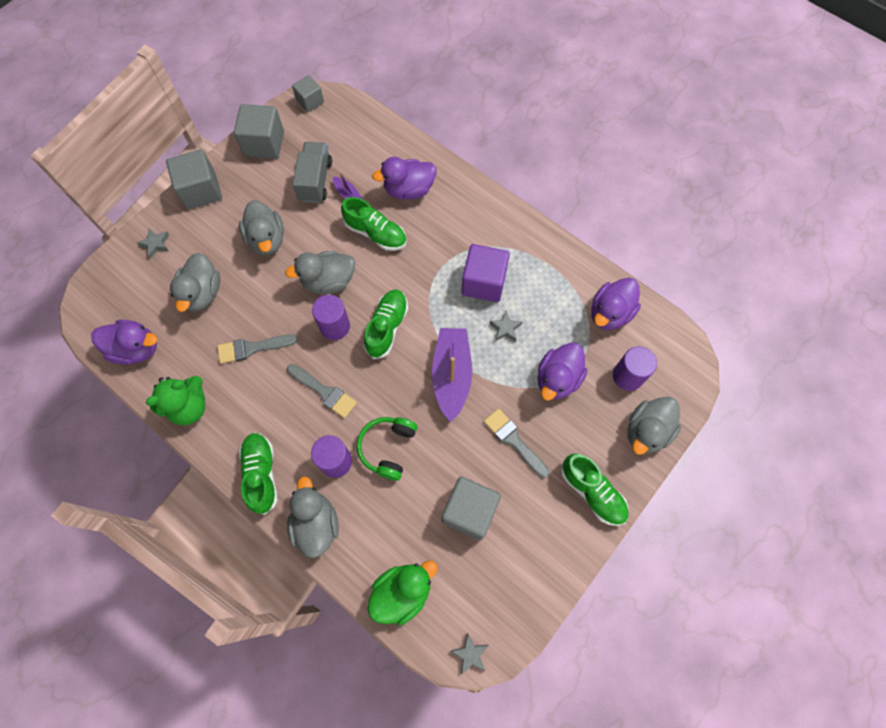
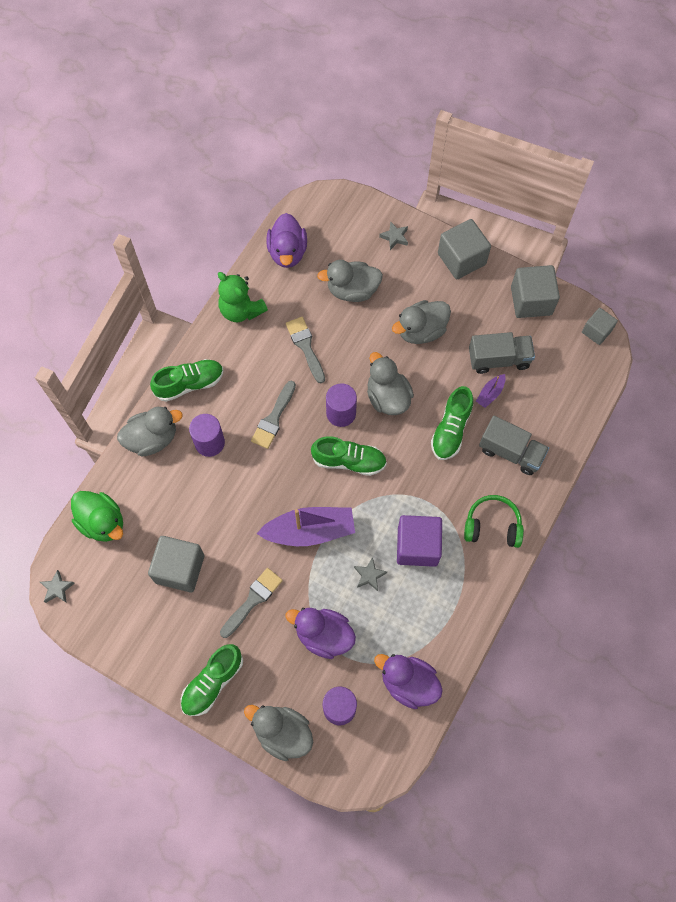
camera: 80 degrees right, 0 degrees up
(387, 448) = (228, 485): green headphones -> green headphones (492, 526)
(409, 190) = (511, 452): purple duck -> grey truck

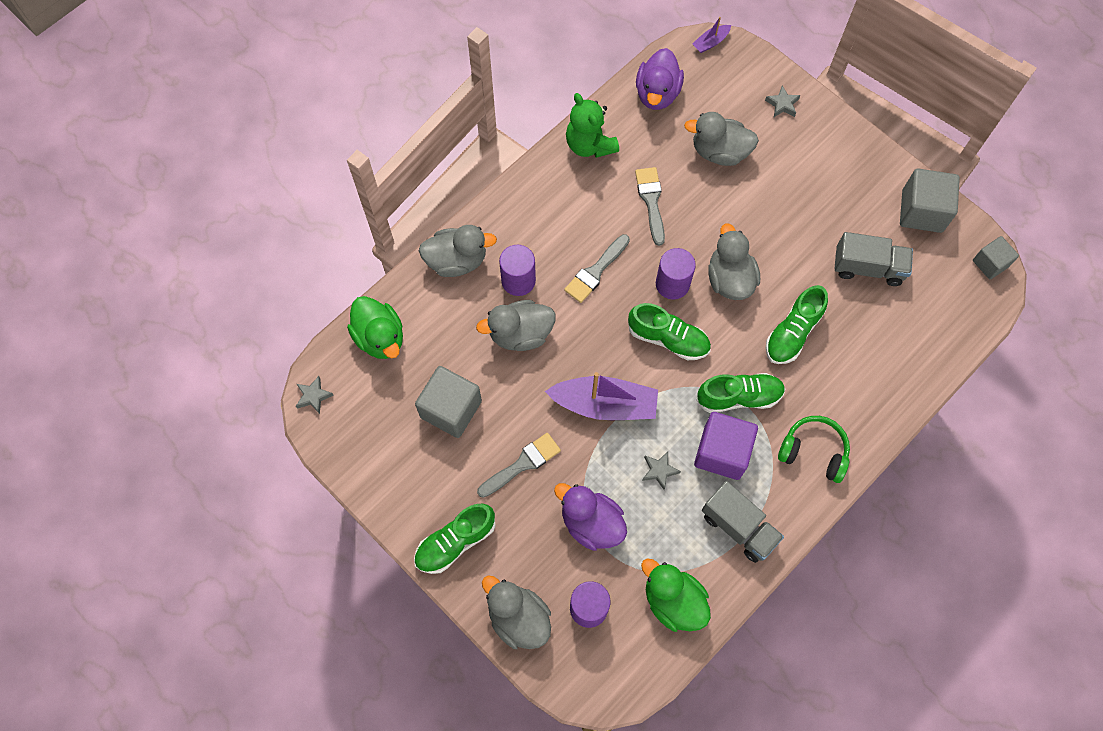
camera: 15 degrees right, 0 degrees up
(189, 384) = (512, 211): green shoe -> green shoe (739, 397)
(408, 683) = (673, 601): purple duck -> green duck
(421, 331) = (786, 215): grey duck -> grey duck (520, 334)
(461, 259) = (853, 146): grey cube -> none
(490, 393) = (848, 303): purple boat -> purple boat (710, 42)
(511, 452) = (855, 374): grey truck -> grey truck (739, 527)

